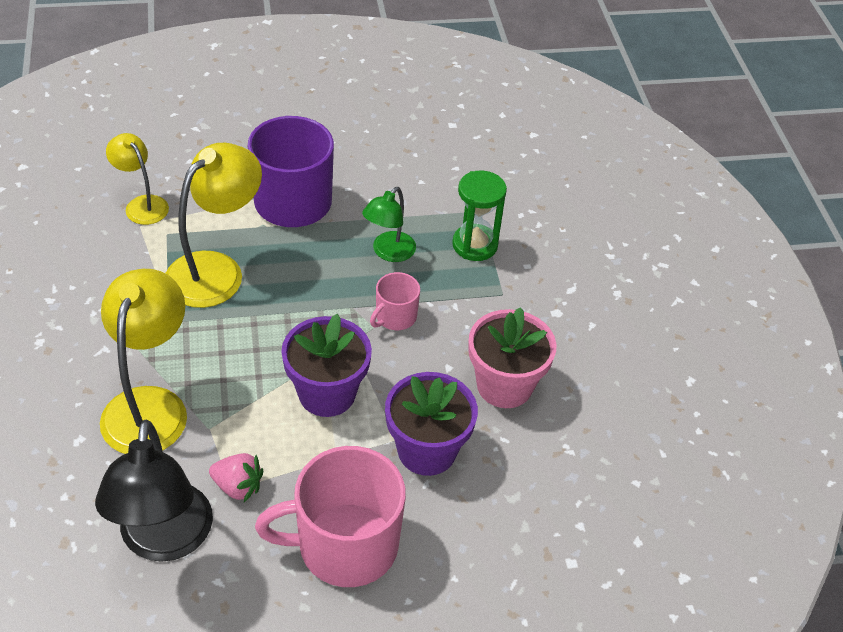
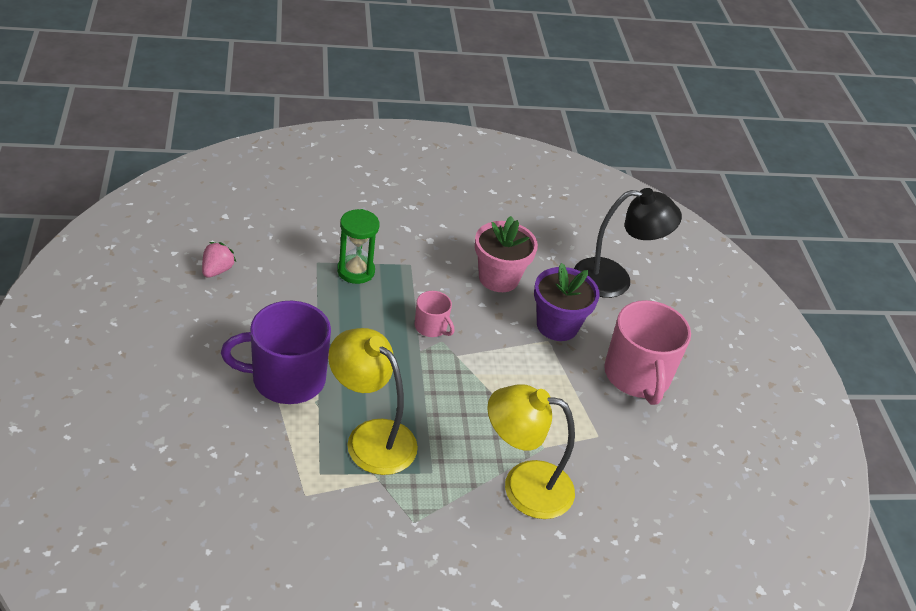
camera: 90 degrees left, 5 degrees down
(142, 204) = (275, 493): yellow lamp -> none
(164, 540) = (646, 476): black lamp -> black lamp (614, 279)
(238, 486) = (596, 432): pink strawberry -> pink strawberry (217, 270)
(327, 393) = (508, 374): purple flower pot -> none
(388, 252) = (359, 322): green lamp -> none

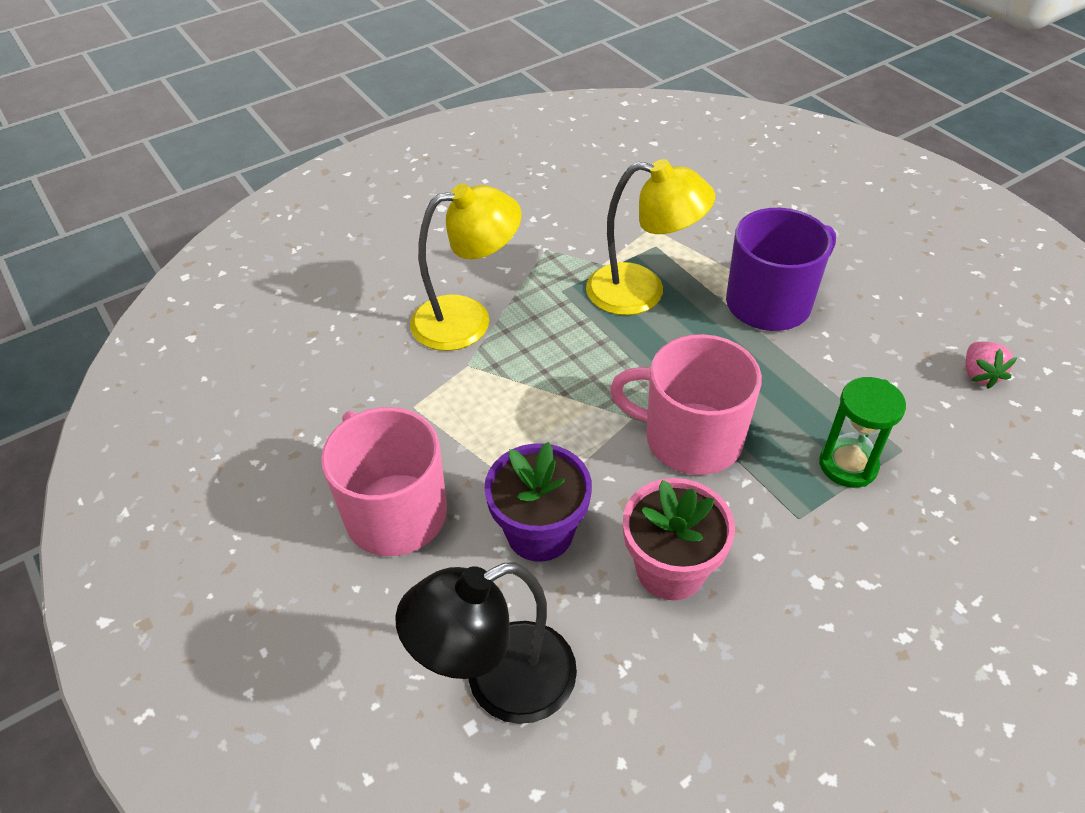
camera: 160 degrees right, 5 degrees up
(431, 327) = (690, 438): pink mug -> pink mug, size x2.05

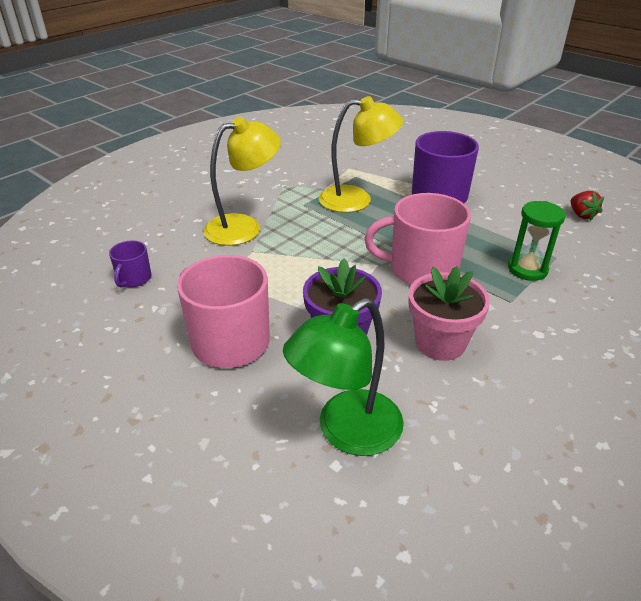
camera: 15 degrees left, 10 degrees down
(303, 387) = (134, 279): none -> purple mug
(499, 682) = (347, 432): black lamp -> green lamp
(979, 375) = (581, 215): pink strawberry -> red strawberry

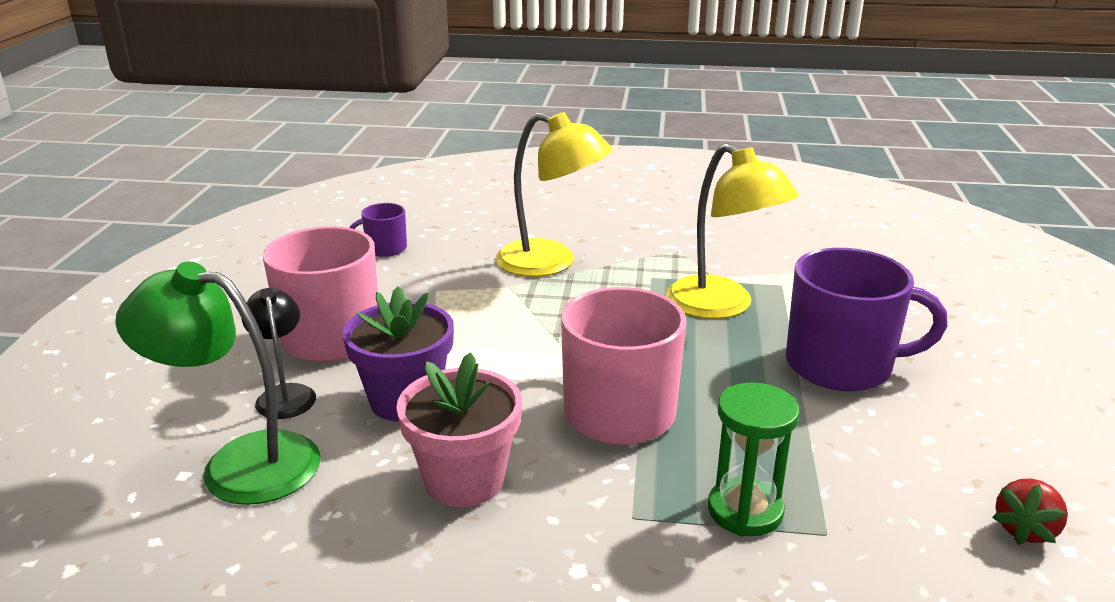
camera: 55 degrees right, 10 degrees down
(281, 386) = (284, 394): none -> black lamp

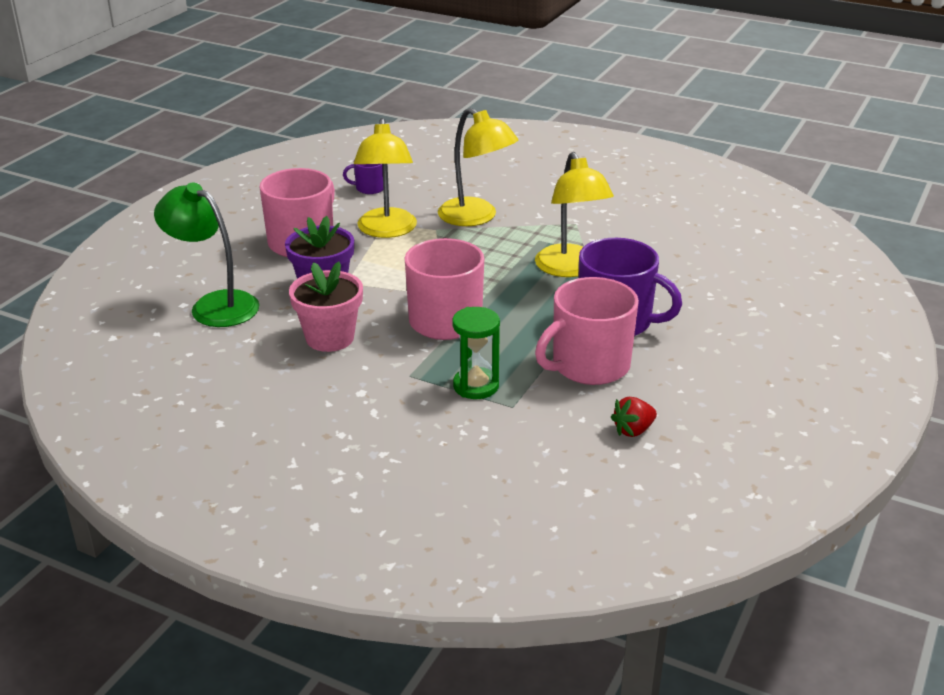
camera: 20 degrees right, 5 degrees up
(284, 394) = (256, 272): black lamp -> none
(444, 299) = (387, 230): none -> yellow lamp
(868, 438) = (589, 366): none -> pink mug

